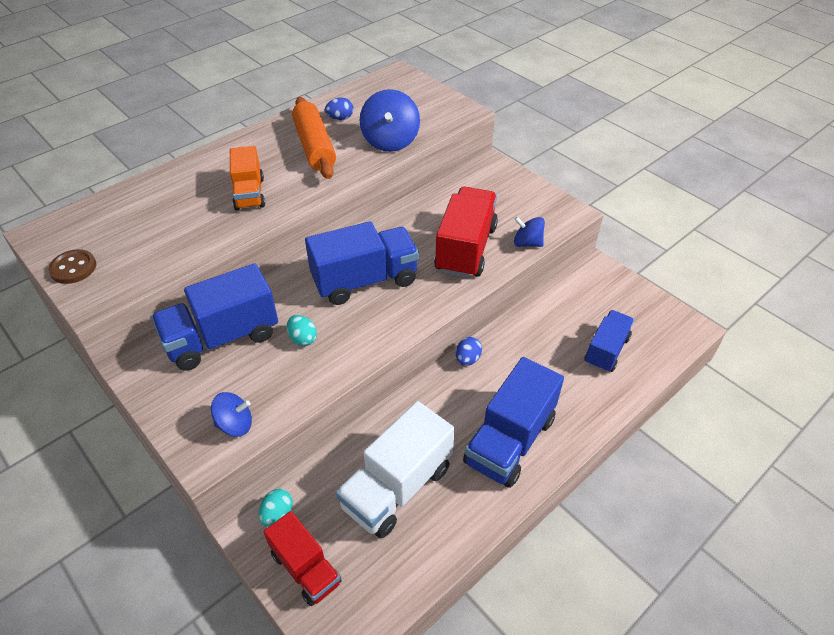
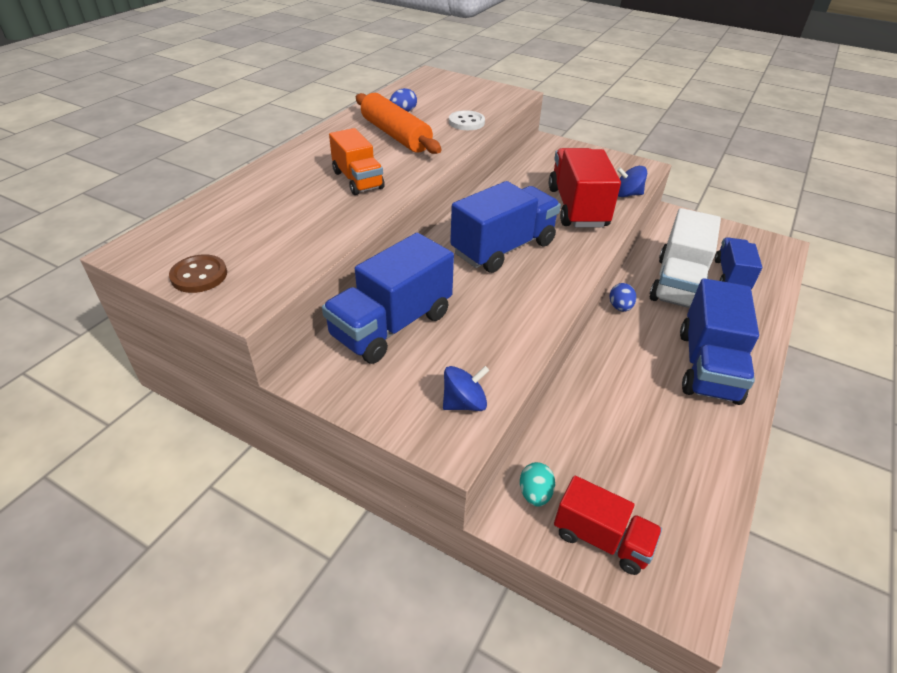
camera: 20 degrees left, 5 degrees down
(303, 339) = (478, 309): turquoise egg -> none
(390, 141) = (466, 122): blue spinning top -> white button
(397, 487) = (636, 433): white truck -> white truck (677, 283)

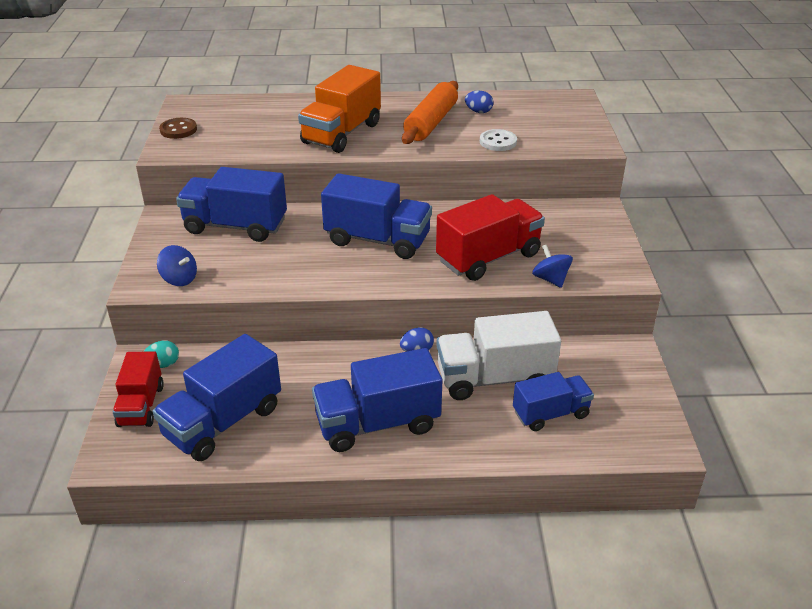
camera: 60 degrees right, 5 degrees down
(358, 180) = (342, 133): orange truck -> orange truck, size x1.60
(662, 472) = (223, 422): none -> blue truck

